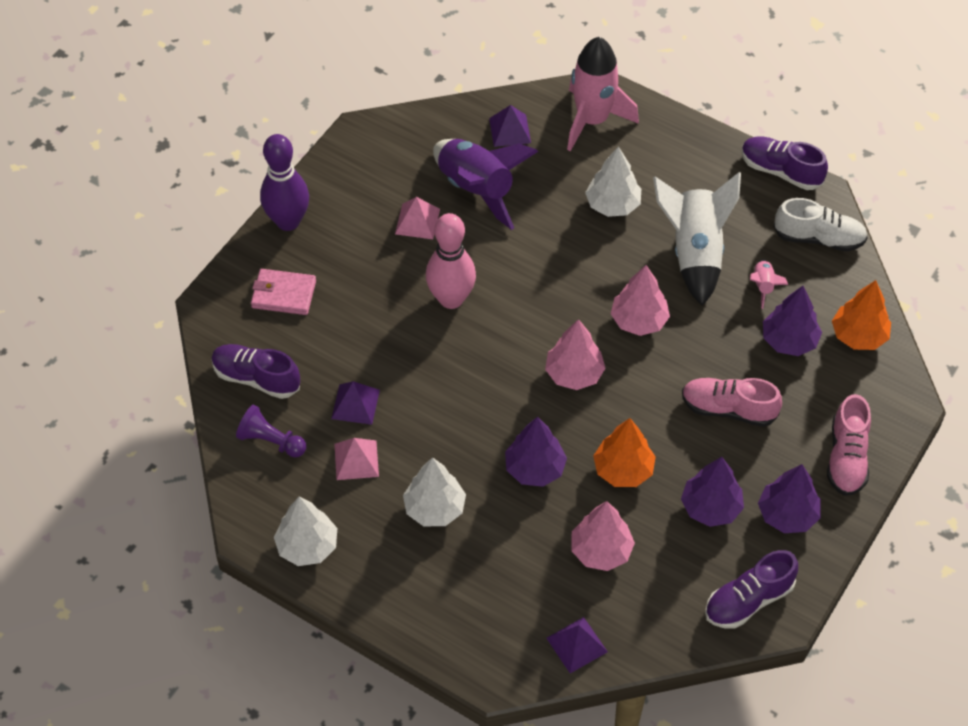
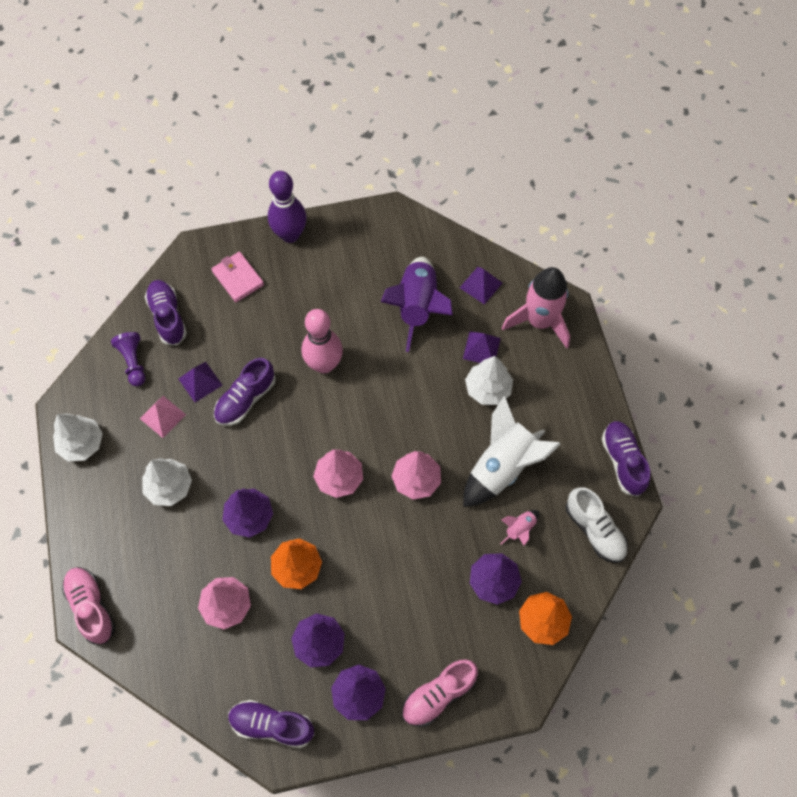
camera: 45 degrees right, 10 degrees up
(415, 383) = (245, 399): none -> purple shoe
(417, 221) = (360, 298): pink pyramid -> none
(576, 644) = (147, 649): purple pyramid -> purple pyramid (481, 348)
(728, 409) = (403, 590): pink shoe -> pink shoe (91, 607)

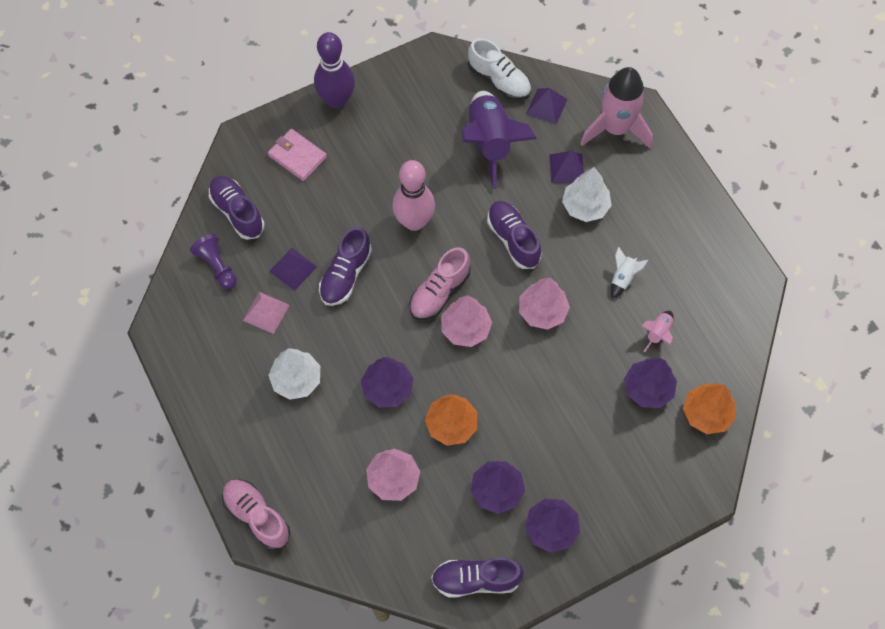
camera: 15 degrees left, 0 degrees up
(81, 444) = (191, 360): white tree -> none
(438, 695) = (628, 508): pink shoe -> pink shoe (439, 292)
(502, 467) = (623, 278): white rocket -> white rocket, size x0.44
(594, 530) = (730, 316): white shoe -> white shoe (499, 80)
(623, 461) = (737, 244): purple shoe -> purple shoe (513, 239)

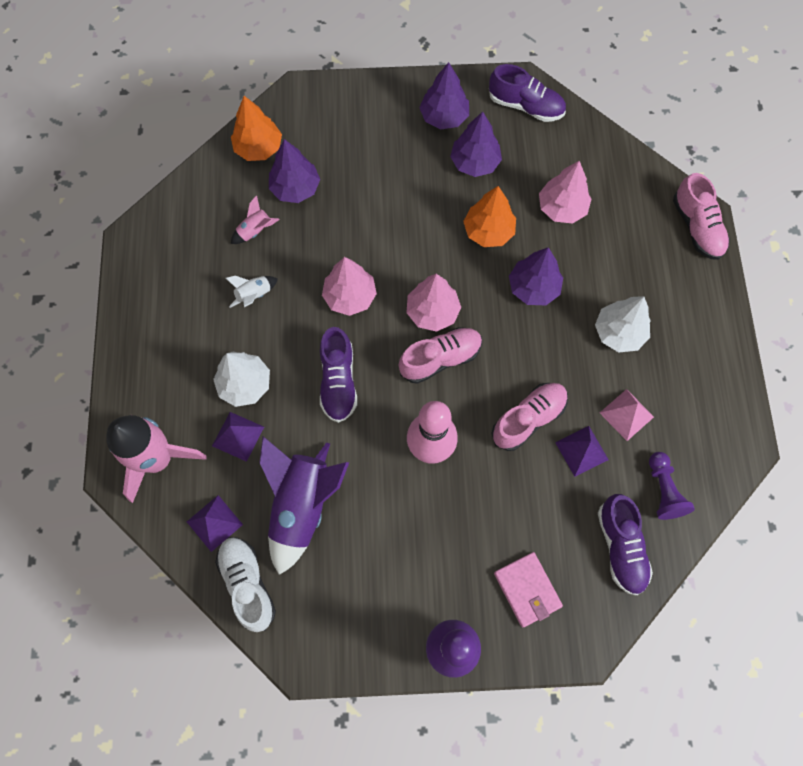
camera: 155 degrees left, 5 degrees up
(345, 275) = (528, 419): purple shoe -> pink shoe

